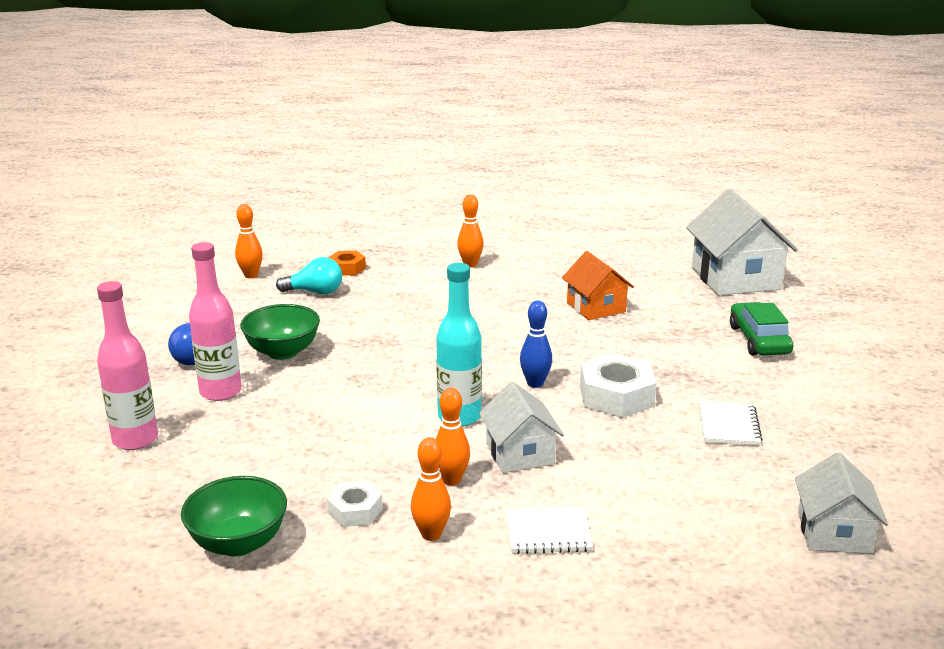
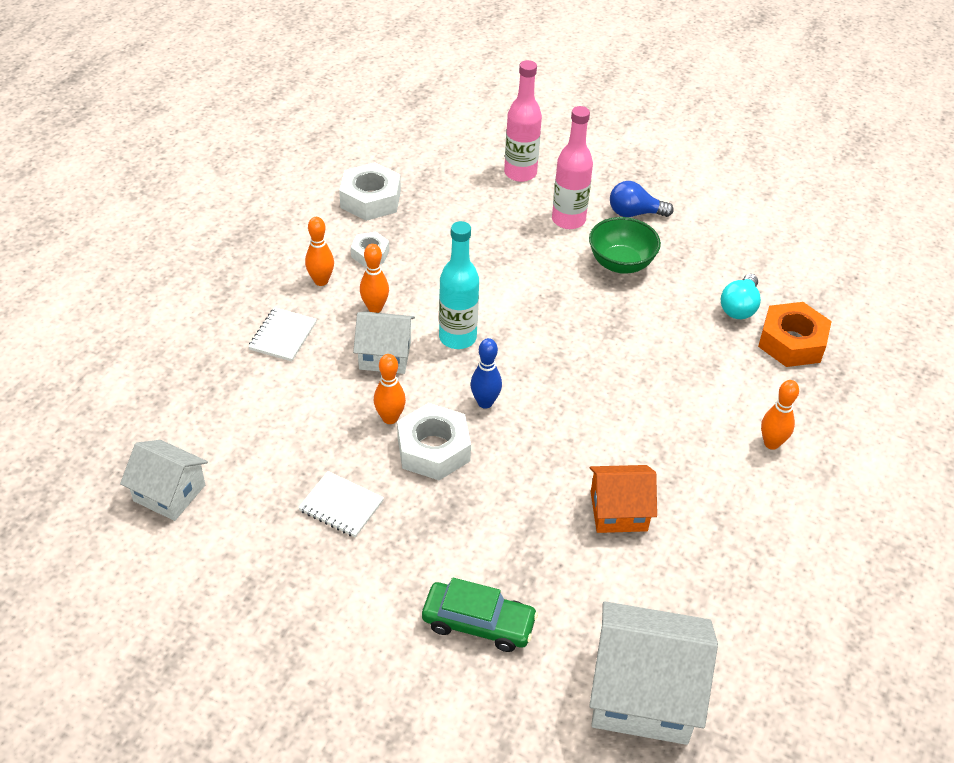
camera: 110 degrees right, 20 degrees up
(238, 543) = (370, 199): green bowl -> white nut
(251, 275) = (795, 272): orange bowling pin -> orange bowling pin (390, 418)
(347, 268) = (791, 342): orange nut -> orange nut, size x1.73

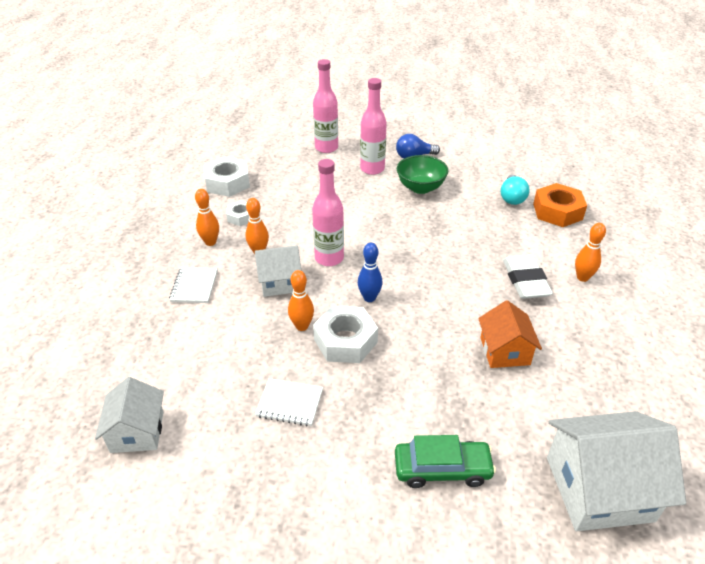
camera: 15 degrees left, 5 degrees down
(169, 493) = (137, 432): white house -> white house turned 75 degrees clockwise
(457, 338) = (329, 258): turquoise bottle -> pink bottle
(618, 511) = (504, 351): orange house -> orange house turned 75 degrees counterclockwise
(693, 429) = (525, 281): none -> white eraser

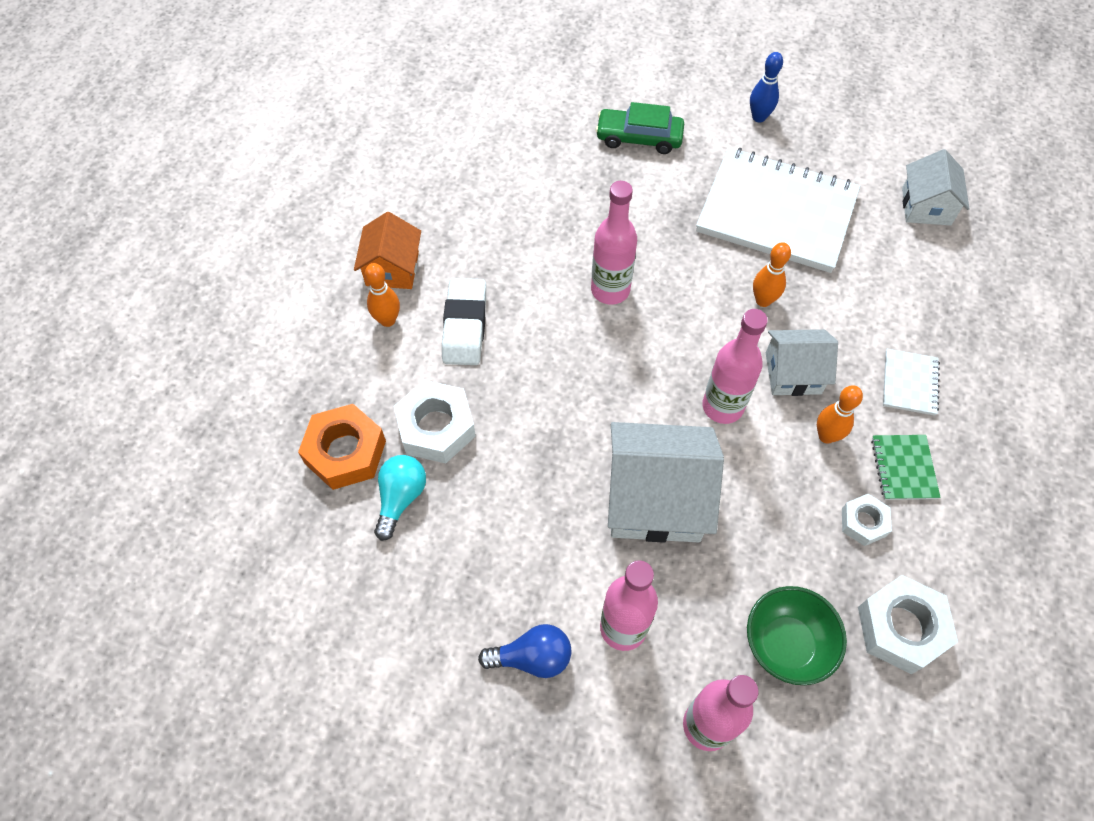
camera: 170 degrees left, 20 degrees up
(210, 242) = (903, 468): orange bowling pin -> green notebook
(289, 403) = (776, 212): white notebook -> white notebook, size x2.34
(345, 341) = (712, 273): white nut -> white nut (436, 427)
(369, 298) = (675, 329): blue bowling pin -> blue bowling pin (759, 117)
(420, 188) = (547, 552): green bowl -> green bowl (786, 644)
(426, 318) = (610, 290): none -> pink bottle
(504, 351) = (535, 236): orange house -> orange house (392, 268)
(599, 488) = (511, 107): white house -> white house (655, 498)

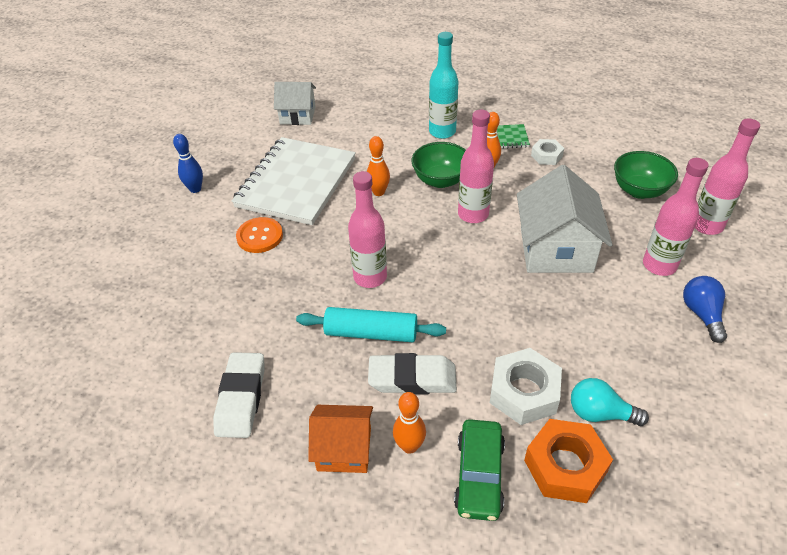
camera: 90 degrees left, 15 degrees down
(457, 188) = (241, 398): none -> white eraser
(527, 290) = (371, 333): none -> turquoise rolling pin
(639, 138) = (202, 261): green car -> green car (479, 475)
(677, 184) = (260, 236): none -> orange button
(793, 373) = (440, 180): white house -> green bowl
(901, 628) = (610, 146): white nut -> none
(909, 383) = (442, 132): white notebook -> turquoise bottle

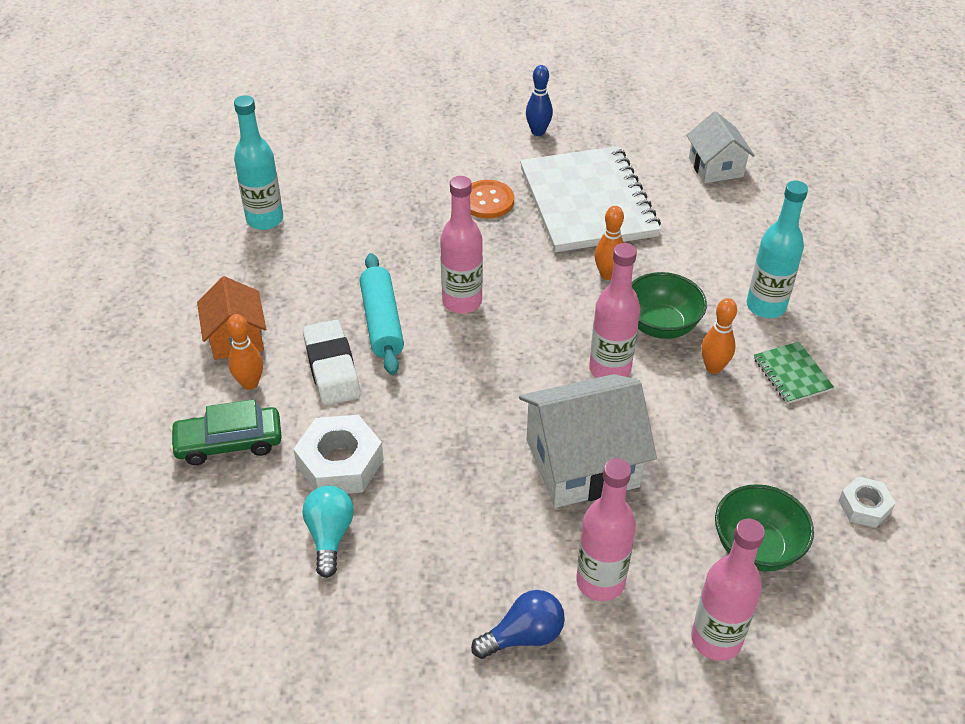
camera: 70 degrees right, 0 degrees up
(187, 398) = (265, 220): none -> turquoise bottle
(241, 398) = (274, 253): white eraser -> none
(296, 183) = (588, 202): white notebook -> white notebook turned 75 degrees clockwise
(546, 156) = (778, 427): white nut -> white nut (864, 506)
(565, 466) = (254, 512): orange nut -> none

